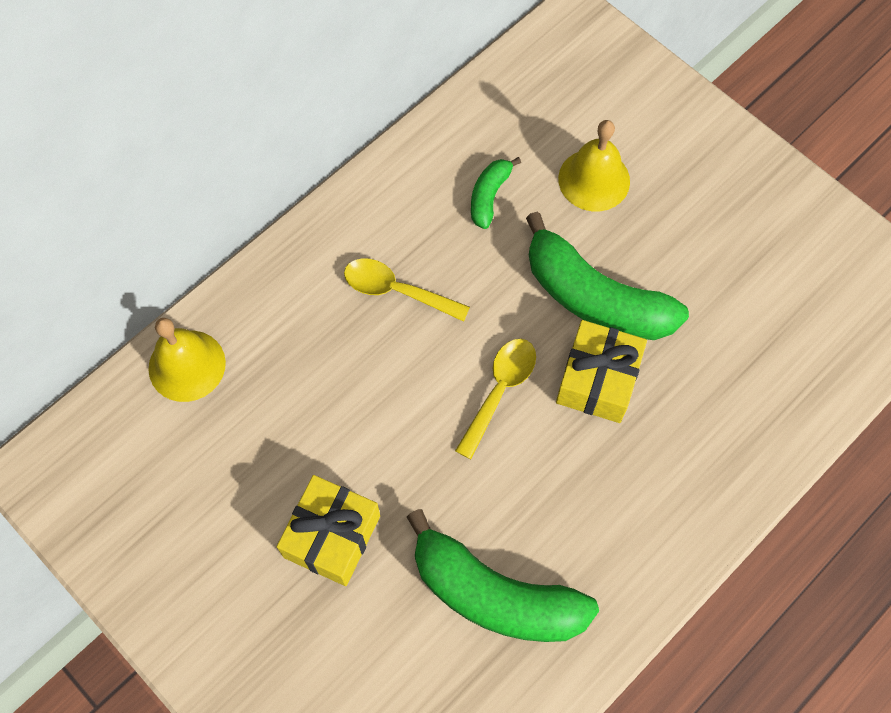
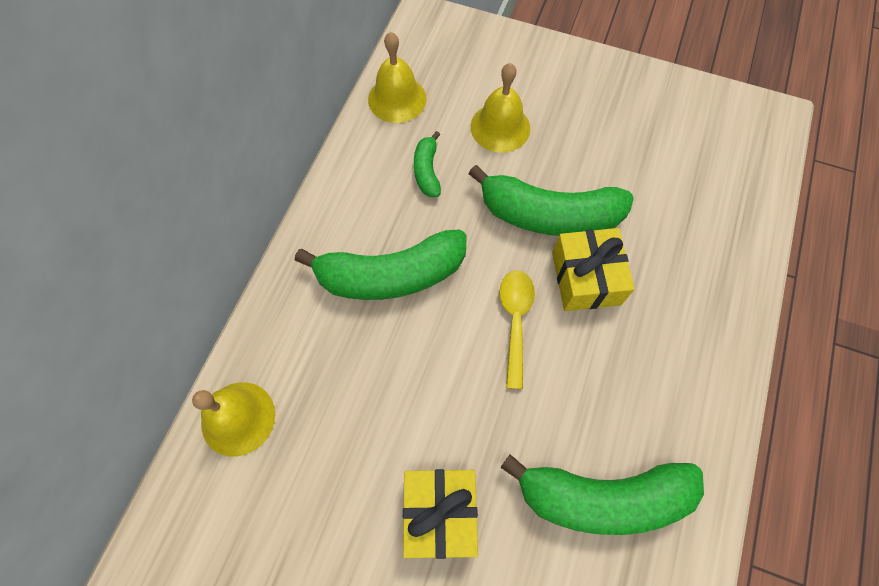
camera: 25 degrees left, 0 degrees up
(397, 290) = (390, 275): yellow spoon -> green banana
(497, 102) = (397, 99): none -> yellow bell

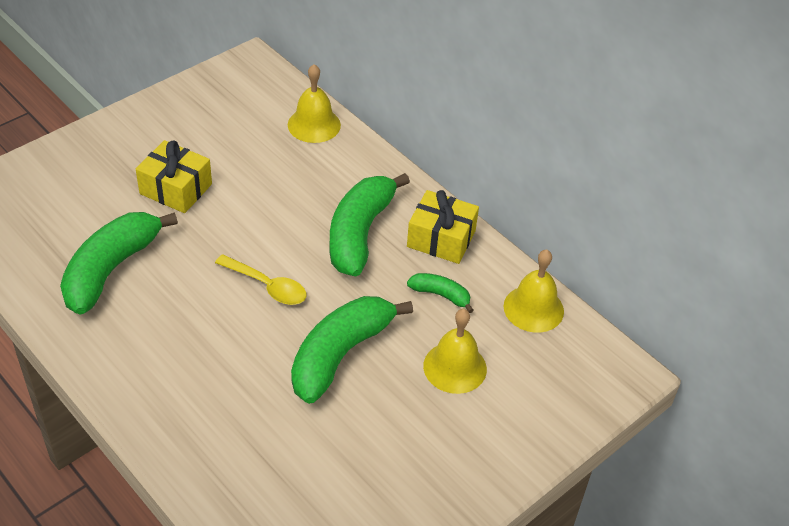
camera: 115 degrees right, 20 degrees down
(586, 278) = (266, 348): yellow gift -> yellow gift (441, 239)

